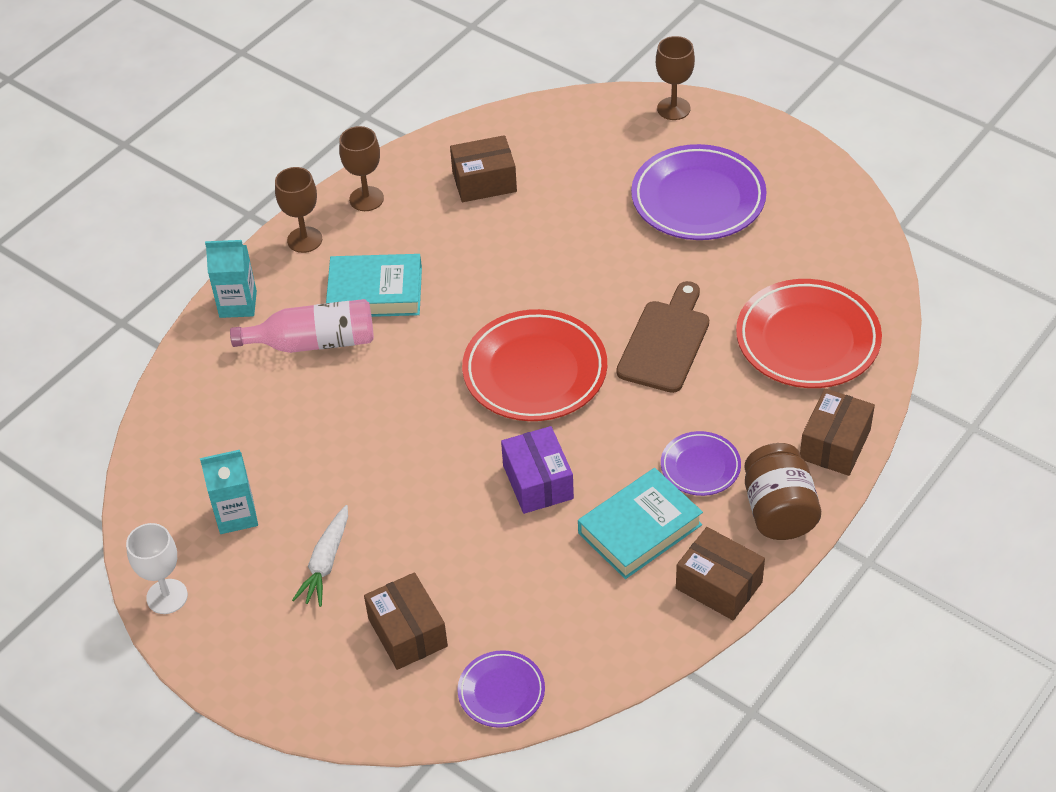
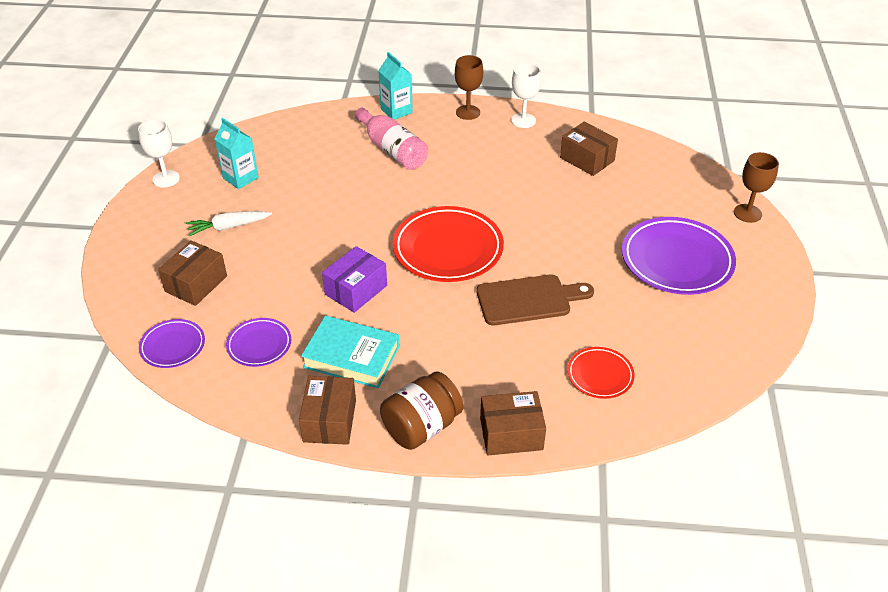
camera: 55 degrees right, 5 degrees down
(366, 199) = (523, 120): brown goblet -> white goblet
(375, 292) = (452, 156): turquoise book -> none
(700, 467) = (430, 365): purple plate -> purple plate (259, 345)
(807, 340) = (600, 375): red plate -> red plate, size x0.53

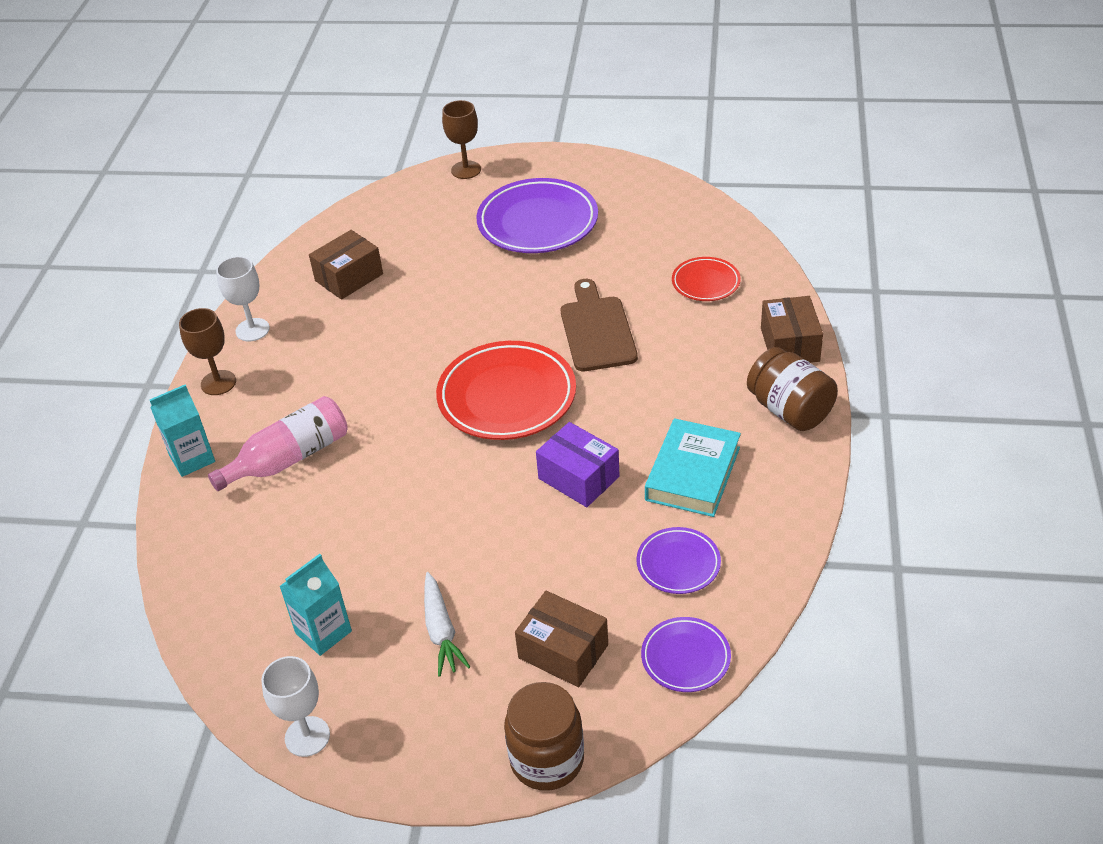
camera: 85 degrees left, 0 degrees up
(115, 277) = (547, 759): none -> brown jar
(329, 420) = (791, 485): brown box -> none

